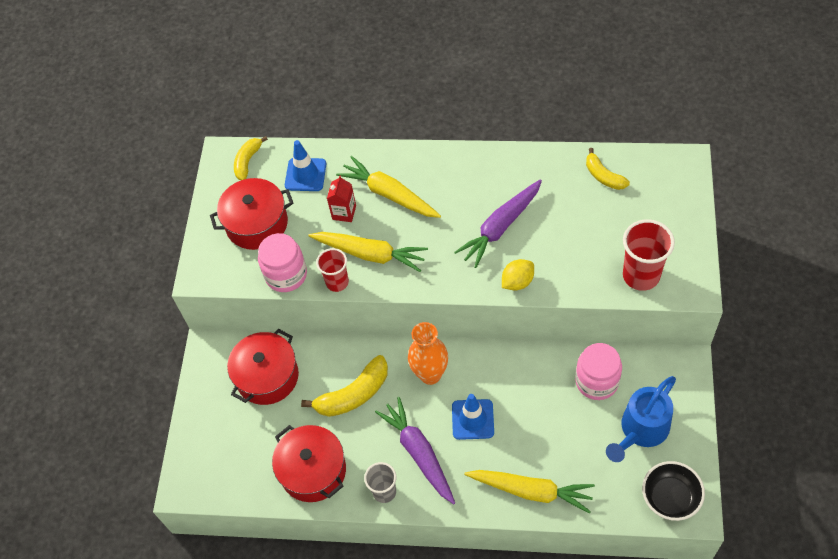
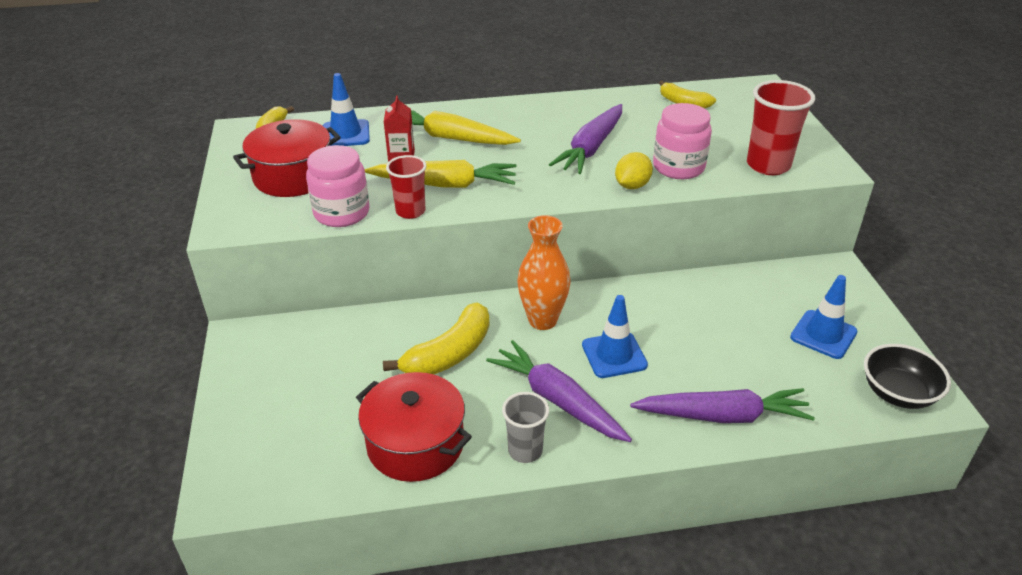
camera: 20 degrees left, 20 degrees down
(267, 376) = (326, 353): red pot -> none
(531, 491) = (723, 416): yellow carrot -> purple carrot
(596, 381) = (746, 298): pink jar -> pink jar (678, 167)
(641, 431) = (823, 334): blue watering can -> blue traffic cone

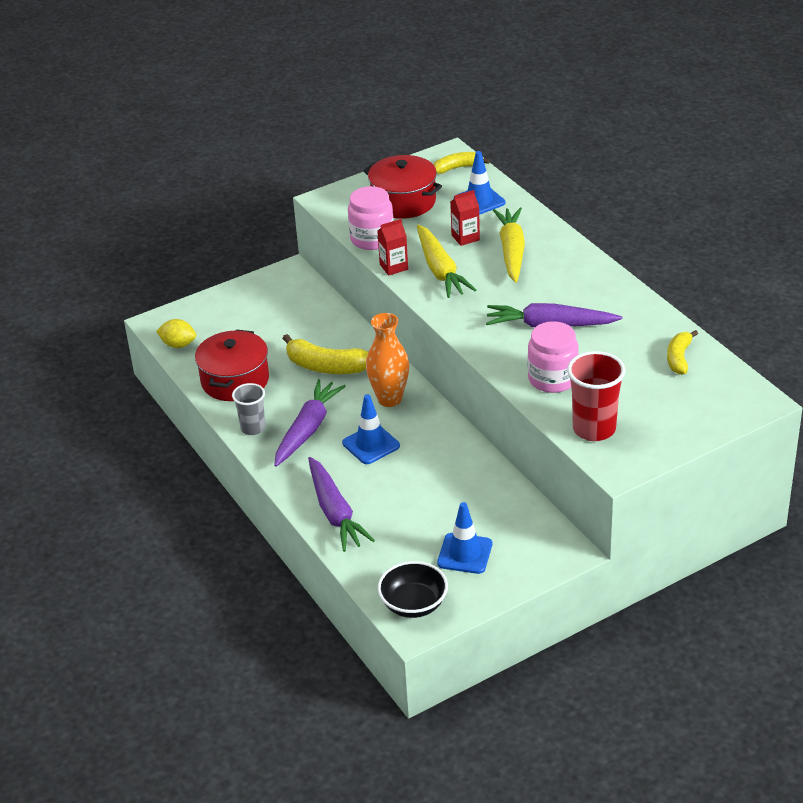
camera: 70 degrees right, 0 degrees up
(410, 211) = (393, 267): red cup -> red carton
(632, 186) = (503, 360): yellow lemon -> yellow lemon (178, 345)

